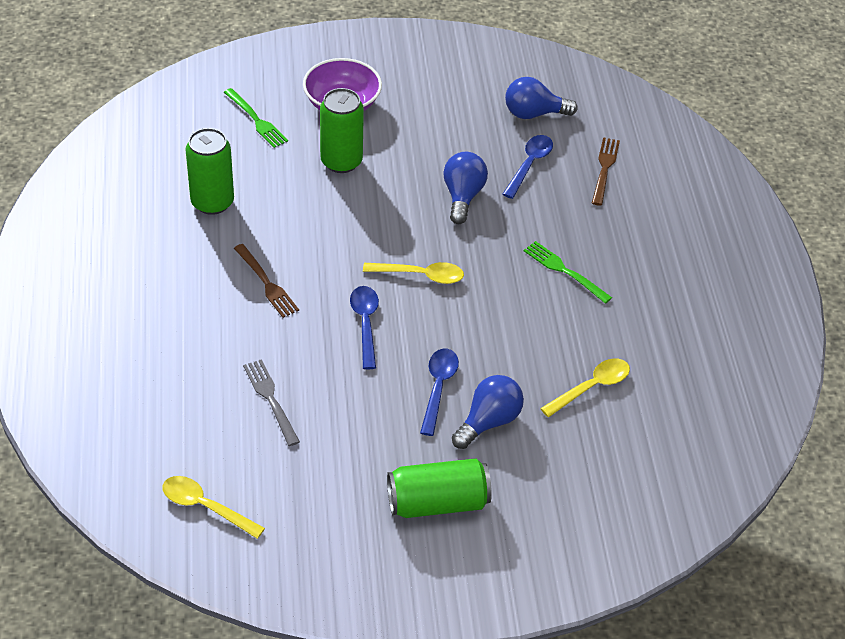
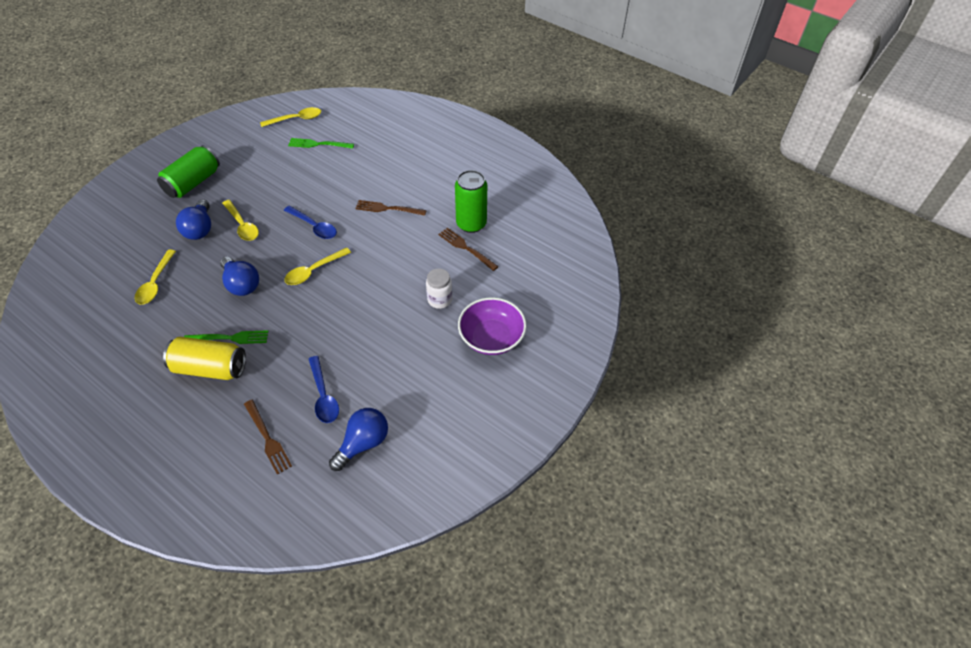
camera: 135 degrees right, 5 degrees up
(253, 184) = (466, 248): none -> brown fork
(256, 120) = (521, 285): green fork -> green fork (318, 144)
(270, 399) = (319, 167): grey fork -> none
(341, 161) = (440, 299): green can -> white jar
(438, 388) = (242, 225): blue spoon -> yellow spoon
(462, 196) = (342, 336): blue light bulb -> blue light bulb (242, 284)
(605, 257) = (210, 368): none -> yellow can

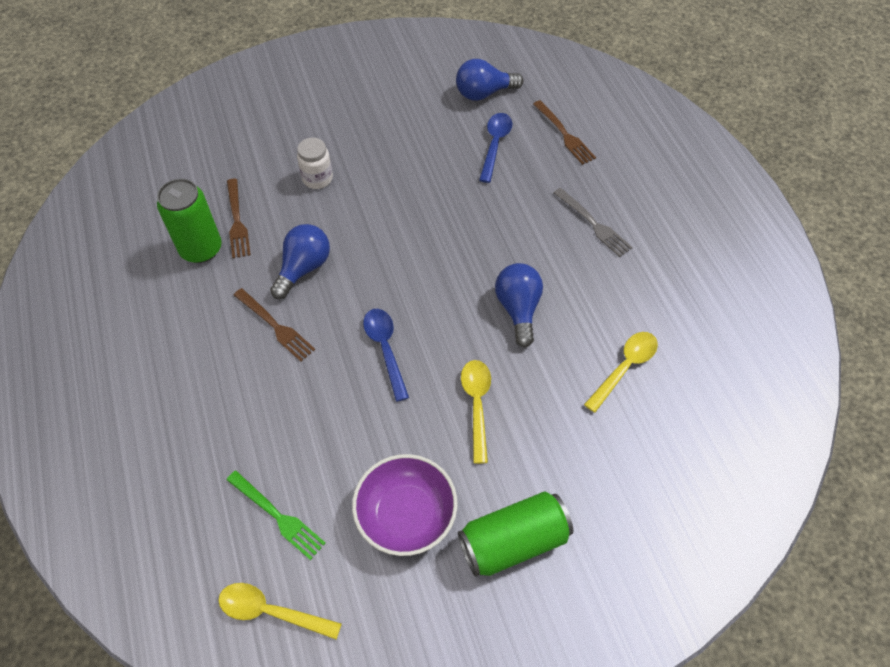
camera: 145 degrees left, 5 degrees up
(200, 229) = (537, 431): blue light bulb -> blue light bulb (303, 268)
(210, 368) = (593, 224): yellow can -> grey fork
(229, 338) = (560, 247): green fork -> none
(267, 438) = (564, 134): brown fork -> brown fork turned 150 degrees clockwise
(314, 271) = (425, 283): yellow spoon -> none
(491, 337) = (303, 120): purple bowl -> purple bowl (406, 515)

